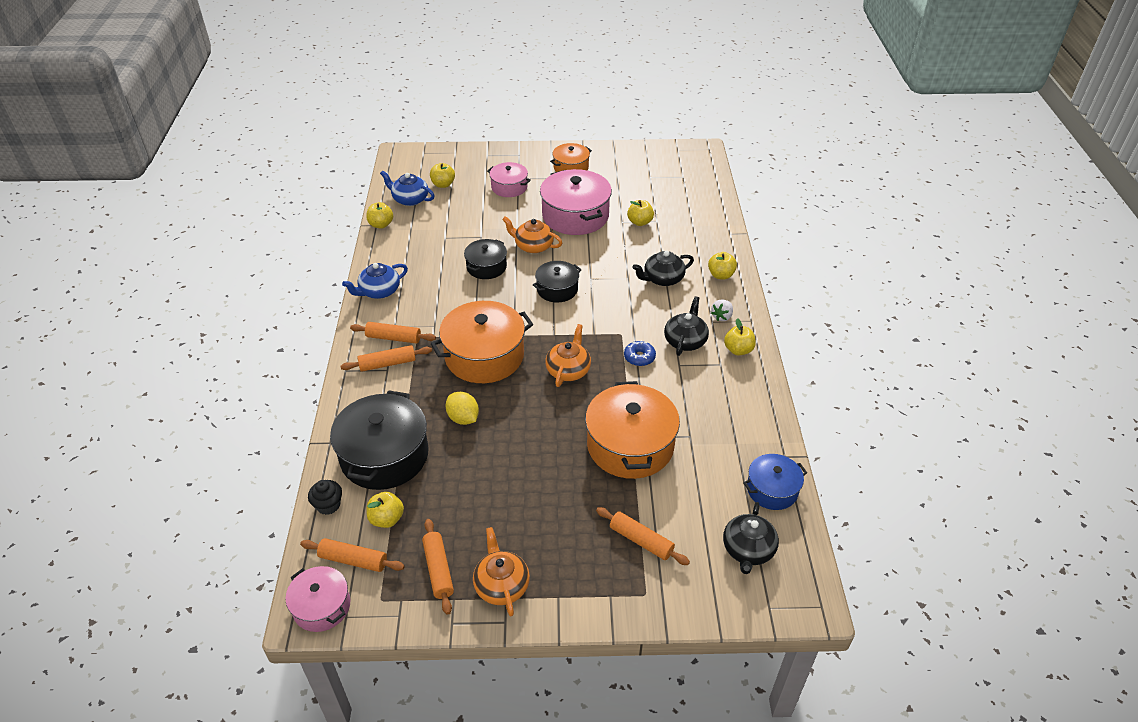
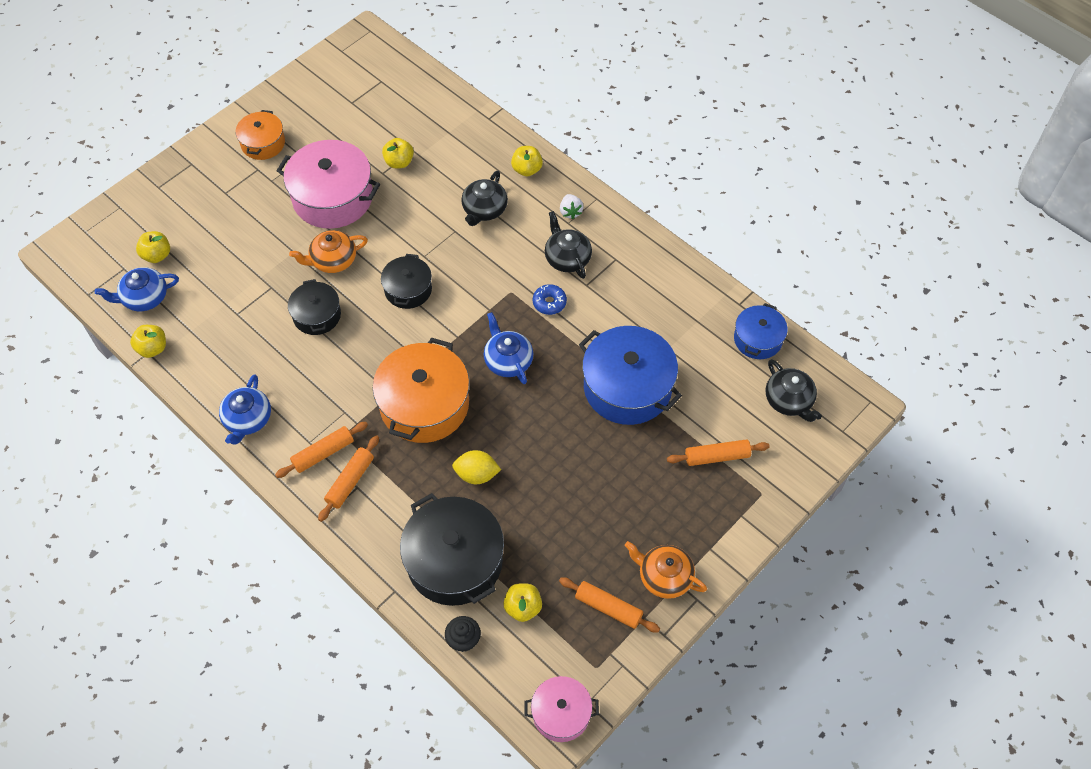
camera: 45 degrees left, 15 degrees up
(353, 560) = (539, 660): orange rolling pin -> none
(509, 187) = (229, 210): pink pot -> none
(568, 370) = (508, 360): orange teapot -> blue teapot
(630, 445) = (627, 387): orange pot -> blue pot
(738, 350) = (615, 235): yellow apple -> none

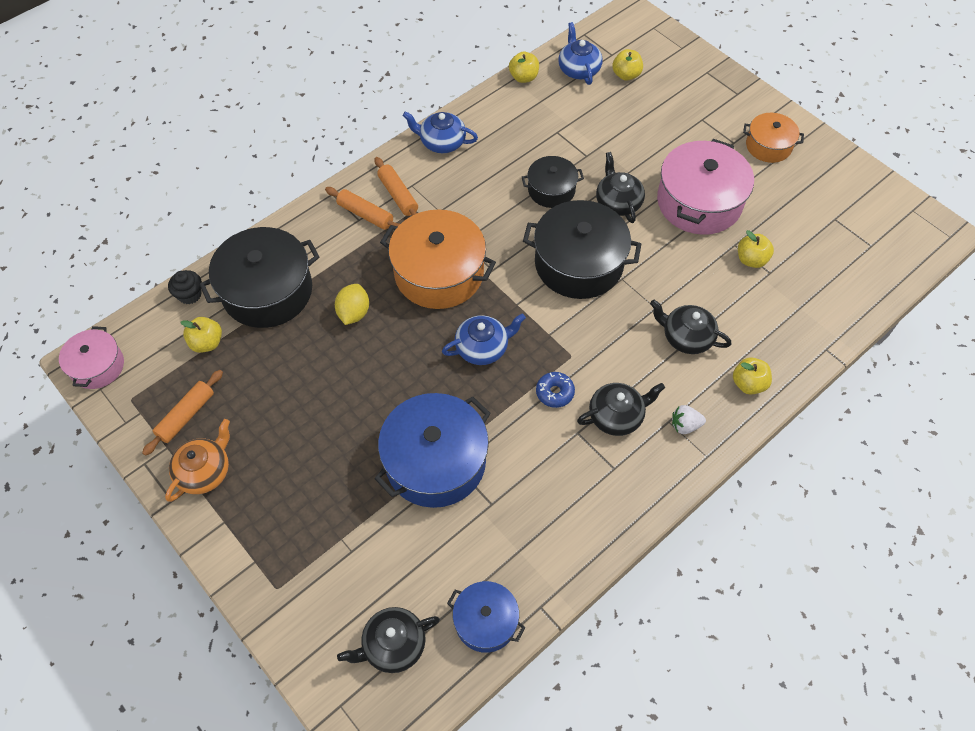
camera: 95 degrees right, 0 degrees up
(333, 260) = (617, 202): orange teapot -> black teapot
(408, 289) = (578, 263): black pot -> black pot, size x1.78
(717, 456) = (332, 546): orange rolling pin -> none

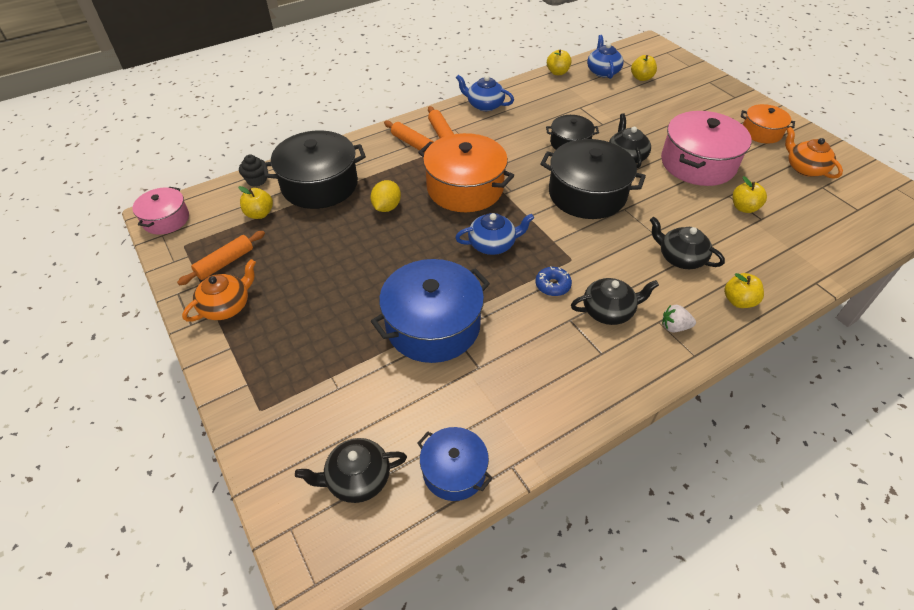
camera: 10 degrees right, 10 degrees down
(816, 194) = (804, 168): none -> orange teapot

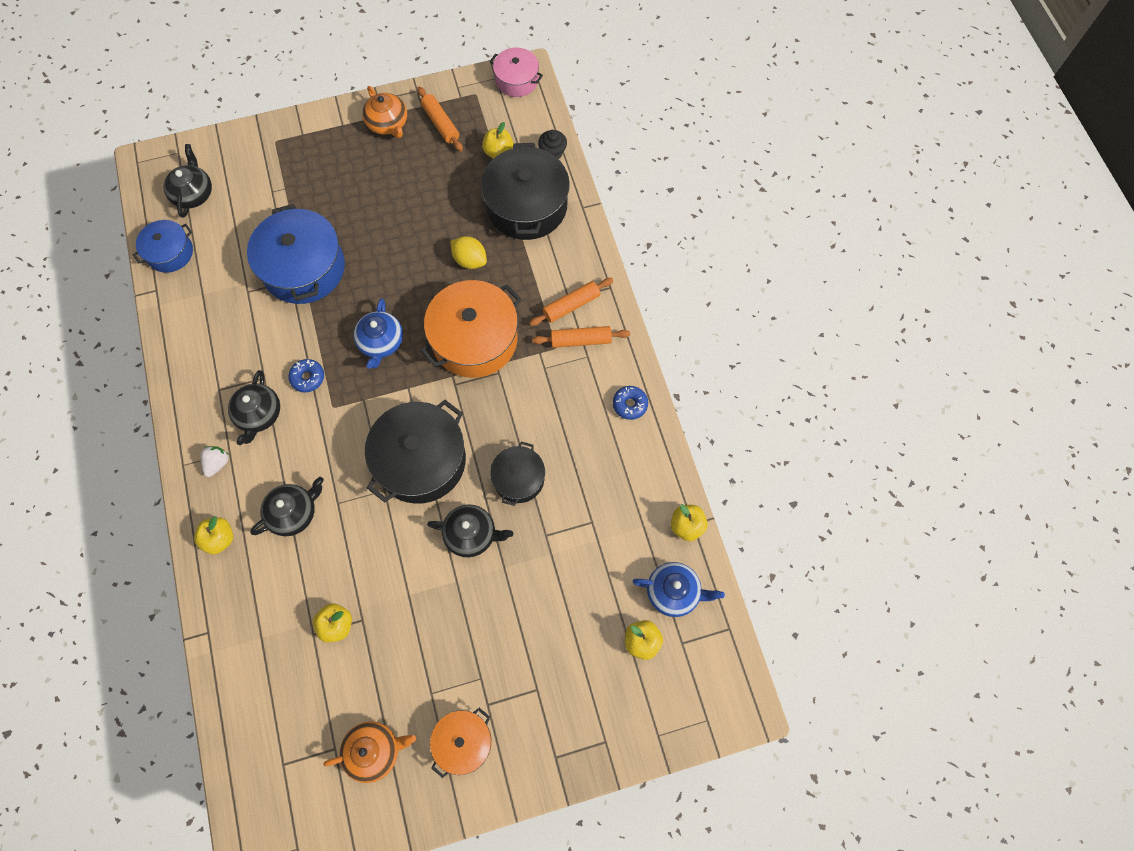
camera: 105 degrees right, 20 degrees up
(484, 105) = (630, 404): blue teapot -> blue donut
(698, 163) = (429, 616): pink pot -> none

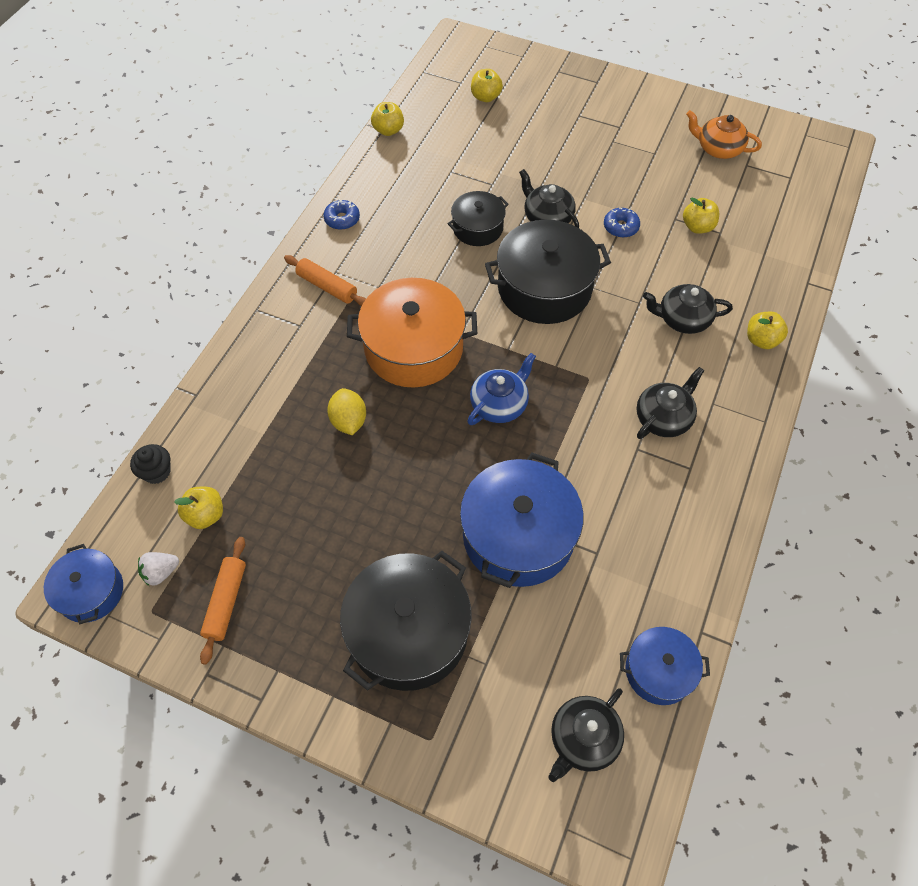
camera: 140 degrees left, 10 degrees down
(217, 463) = (729, 401): white strawberry -> white strawberry (161, 572)
(308, 378) = (594, 419): blue donut -> blue donut (620, 227)
(388, 123) = (281, 652): orange teapot -> none
(463, 742) = (652, 120): orange pot -> none
(517, 80) = (91, 592): pink pot -> blue pot
(526, 206) = (242, 435): black pot -> black pot (408, 632)
(571, 305) = (304, 318): orange rolling pin -> none
(674, 592) = (437, 106): blue teapot -> none

